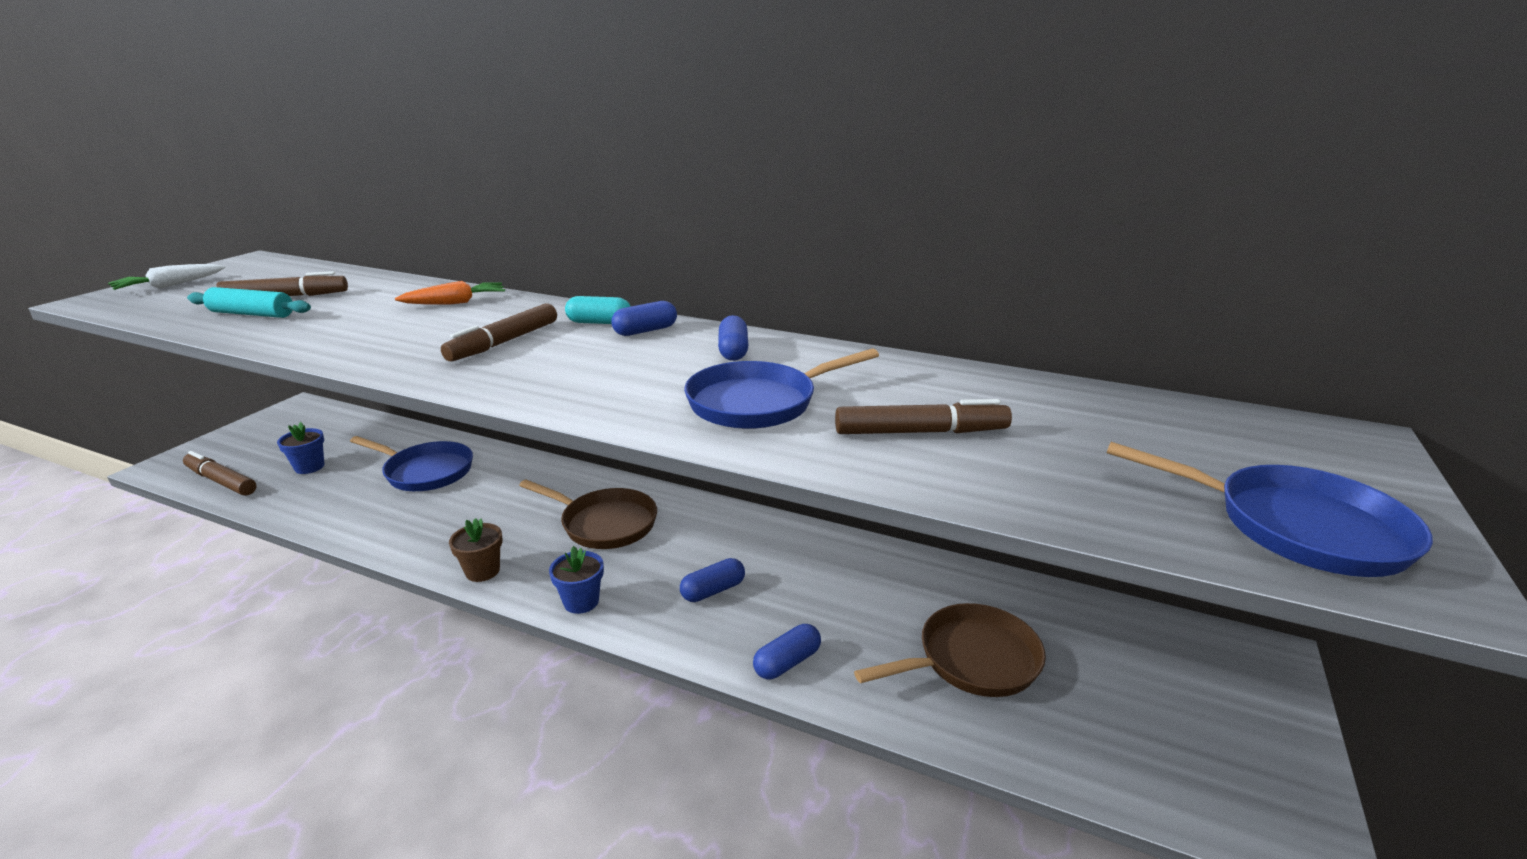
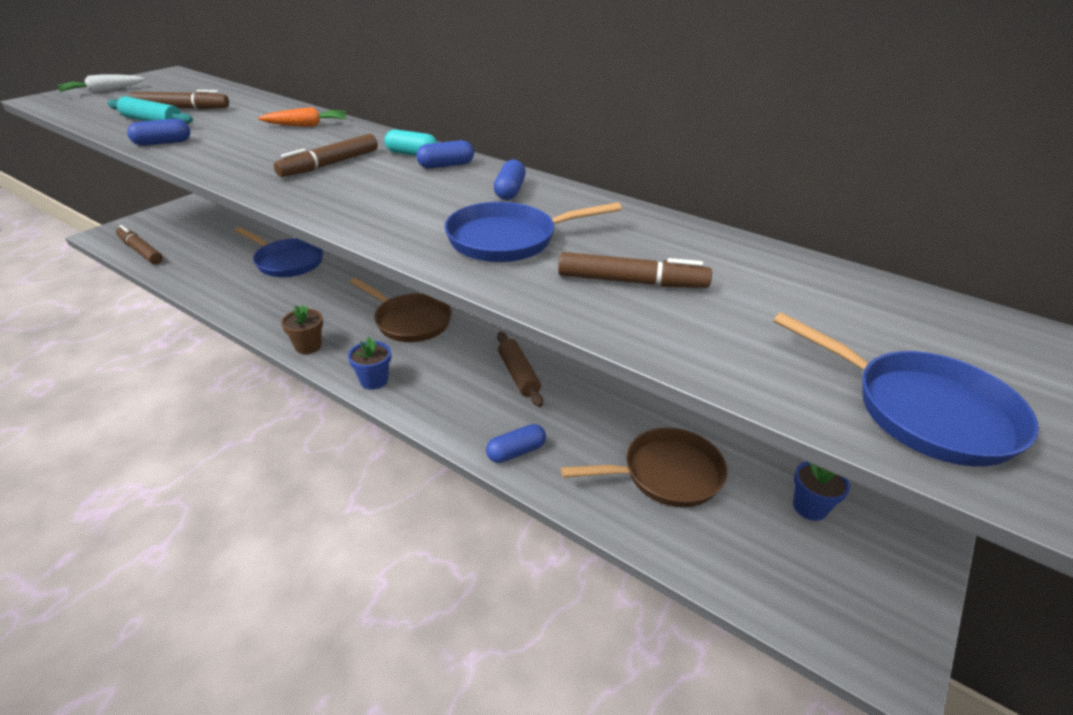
camera: 10 degrees right, 10 degrees up
(309, 467) = (204, 247): blue flower pot -> blue flower pot (810, 507)
(713, 591) = (477, 387): blue capsule -> blue capsule (163, 143)
(758, 569) = (518, 375): none -> brown rolling pin

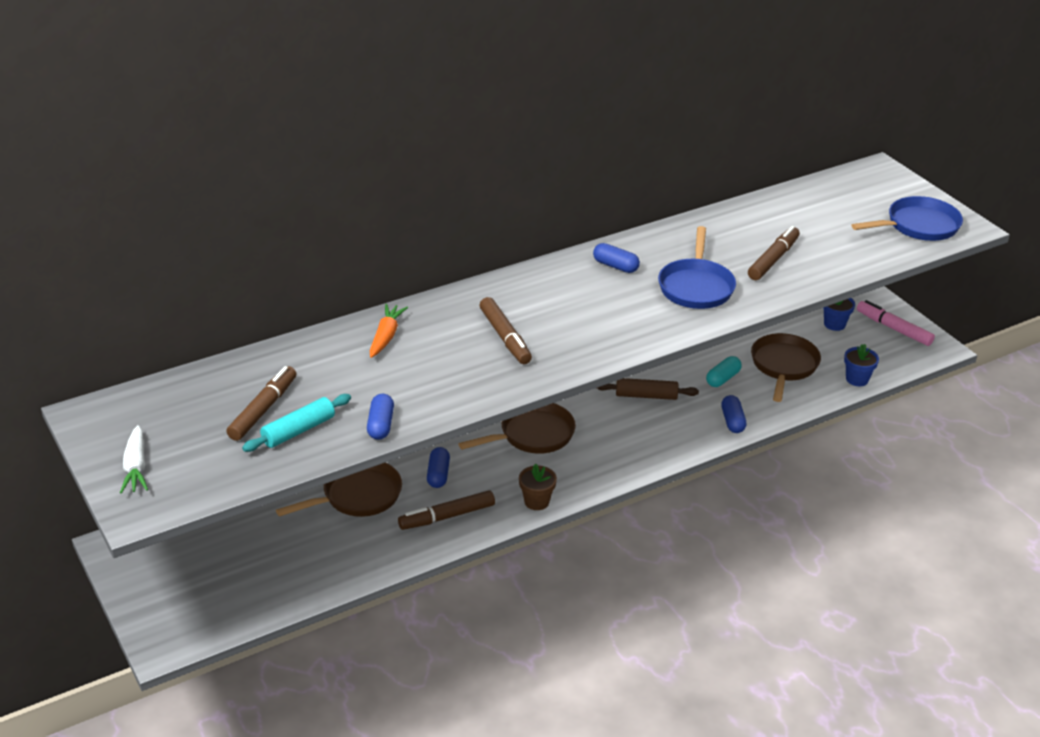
camera: 65 degrees left, 0 degrees up
(140, 251) = (241, 610): brown marker -> brown marker (447, 516)
(287, 262) = (357, 496): blue pan -> brown pan
(374, 380) = (611, 472): blue flower pot -> blue flower pot (857, 379)
(412, 154) = (507, 293): turquoise capsule -> turquoise capsule (723, 378)
(446, 165) = (545, 282): blue capsule -> blue capsule (438, 475)
(875, 584) = (893, 328): none -> pink marker

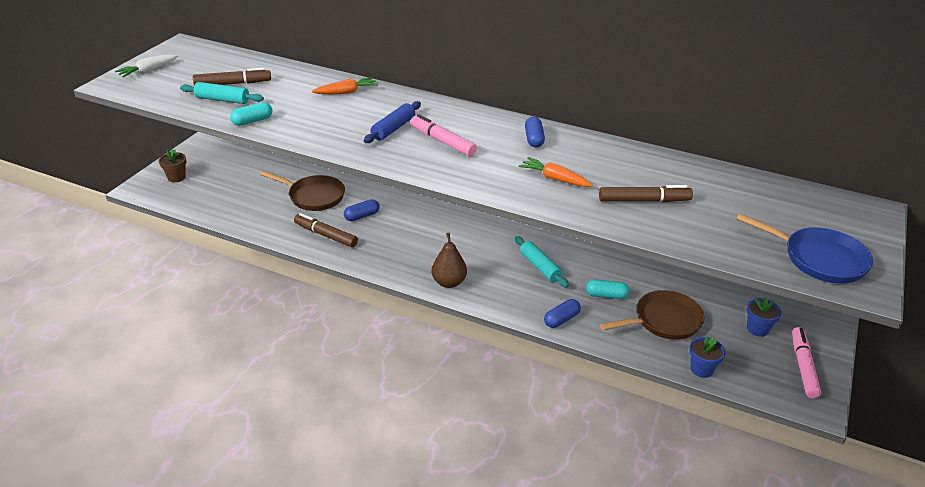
camera: 55 degrees right, 0 degrees up
(380, 425) = (252, 121): blue capsule -> turquoise capsule
(505, 337) = (393, 128): brown marker -> blue rolling pin
(532, 435) = (440, 236): brown pan -> none
(536, 501) = (375, 264): brown flower pot -> brown flower pot (176, 177)
(564, 318) = (442, 141): none -> pink marker
(615, 464) = (449, 282): none -> brown pear
(646, 396) = (540, 267): brown rolling pin -> turquoise rolling pin
(696, 286) = (555, 179): blue pan -> orange carrot

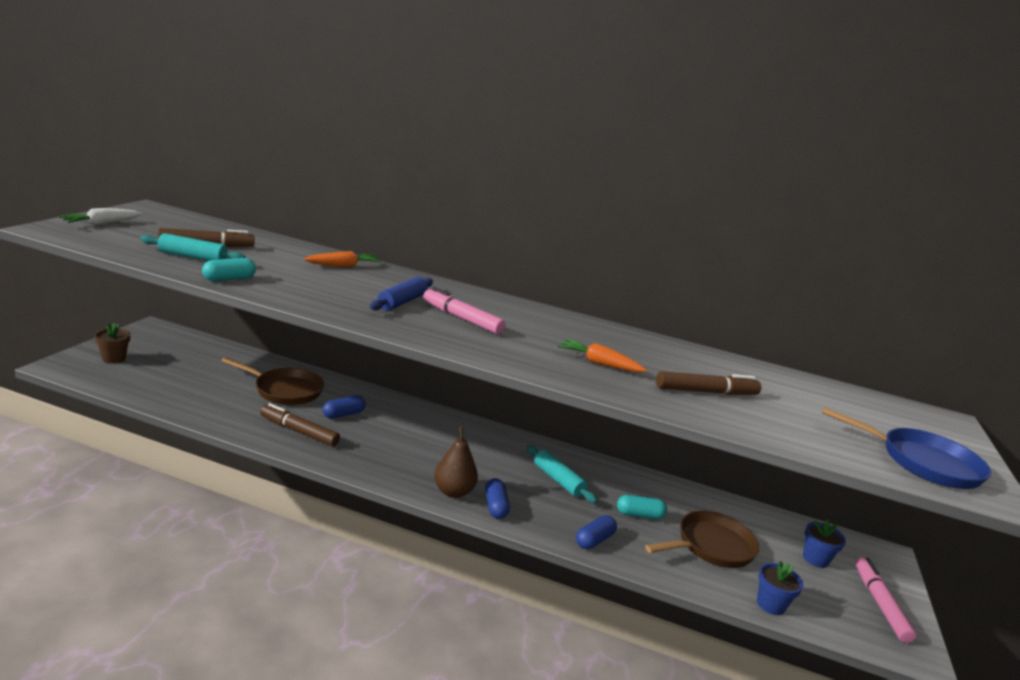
camera: 10 degrees left, 15 degrees down
(534, 139) = (564, 326): blue capsule -> blue capsule (495, 506)

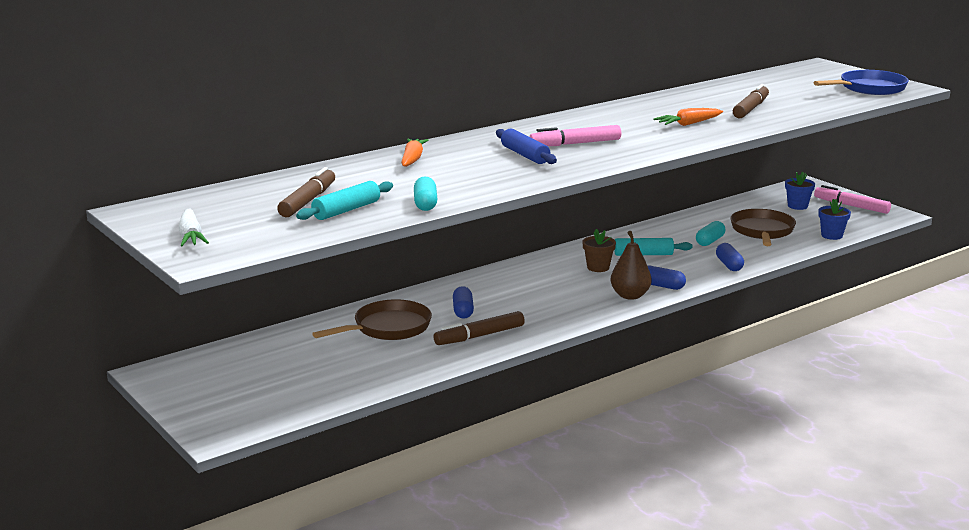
camera: 50 degrees left, 0 degrees up
(114, 358) = (223, 404): brown flower pot -> brown flower pot (598, 267)

